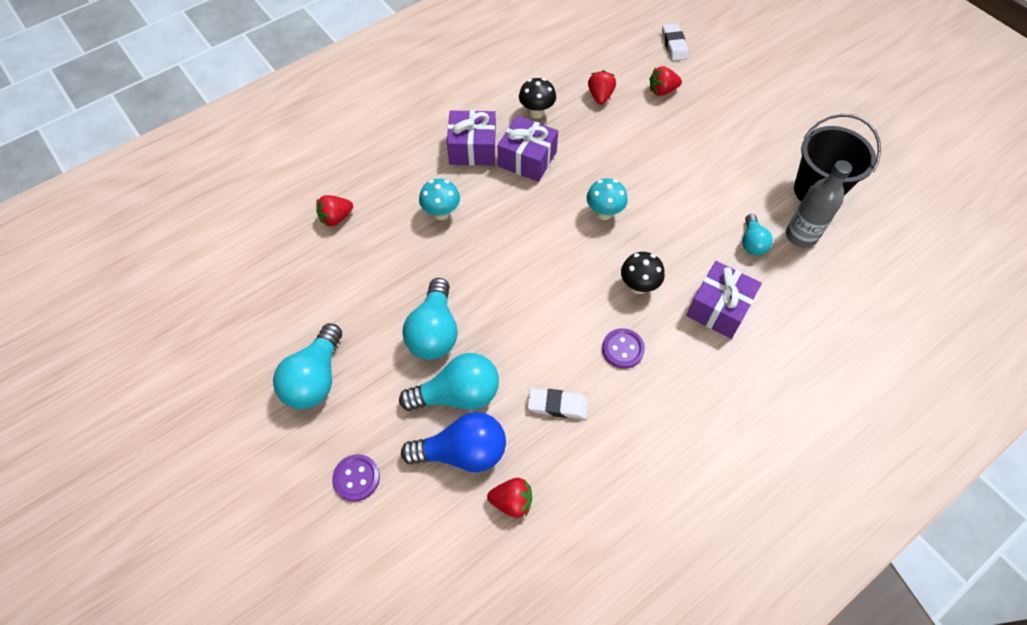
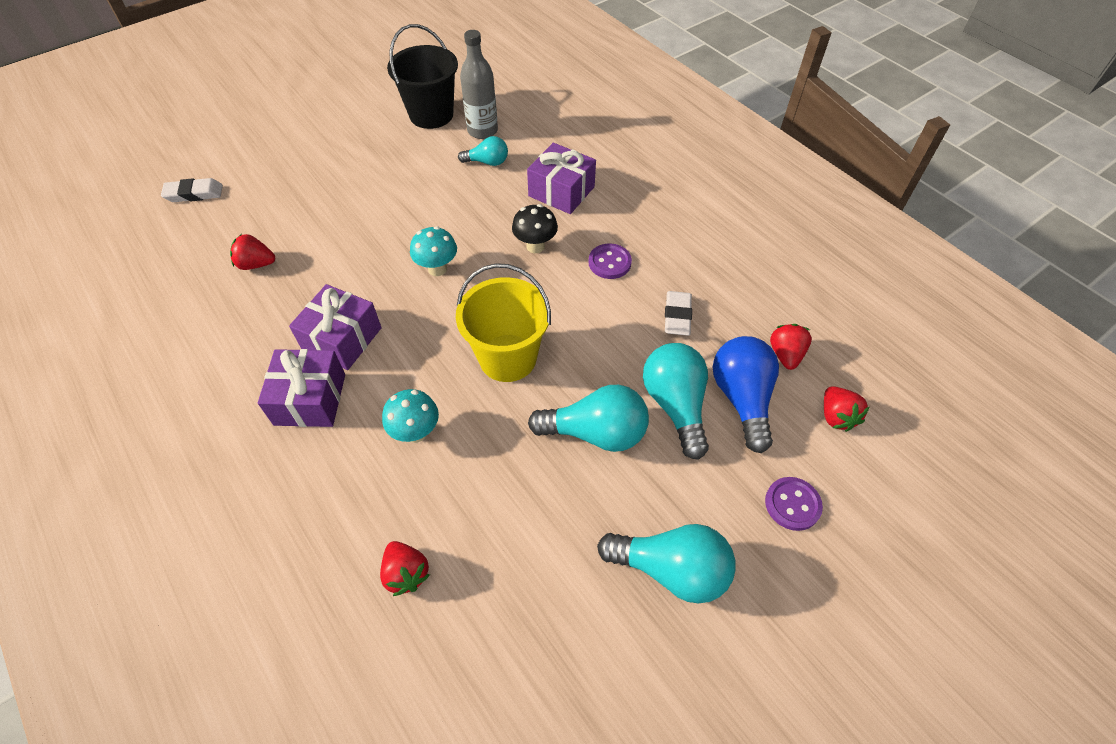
camera: 90 degrees left, 5 degrees down
(509, 268) = (507, 358): none -> yellow bucket
(536, 112) = (265, 328): black mushroom -> none
(662, 90) = (265, 209): red strawberry -> red strawberry (836, 416)

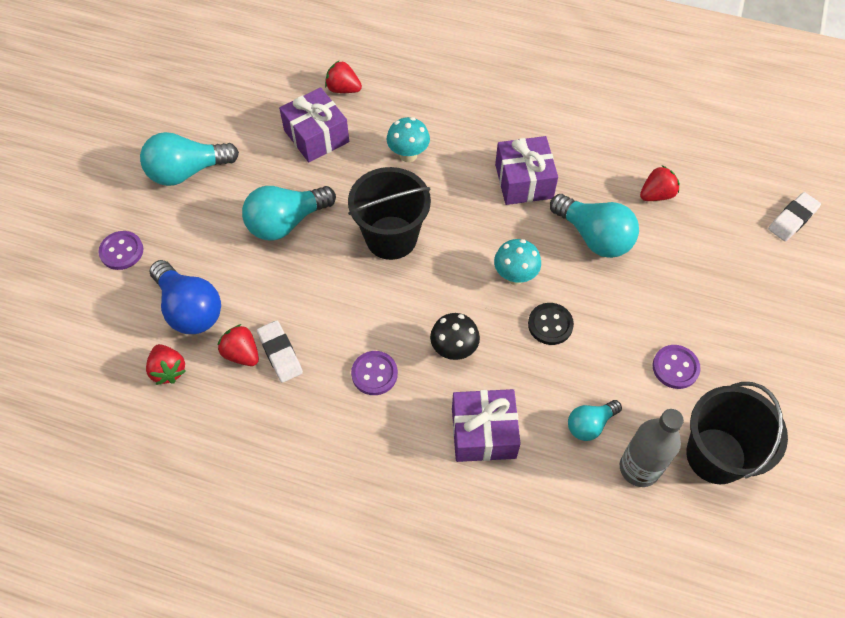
camera: 145 degrees right, 5 degrees up
(310, 399) = (498, 134): purple gift -> purple gift (316, 136)
(397, 161) = (675, 367): none -> purple button
(448, 225) = (550, 325): none -> black button
(507, 358) = (391, 237): yellow bucket -> black bucket
(675, 405) = (239, 274): turquoise light bulb -> turquoise light bulb (594, 237)
(836, 416) = (107, 336): red strawberry -> red strawberry (242, 353)

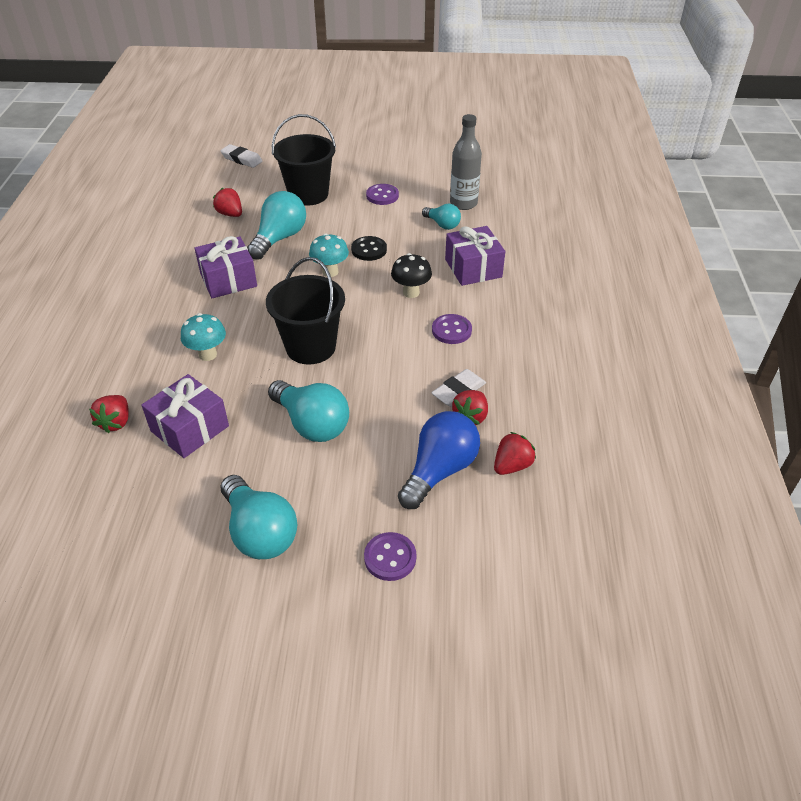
camera: 105 degrees left, 15 degrees down
(715, 455) = (439, 178): black bucket -> black bucket (308, 194)

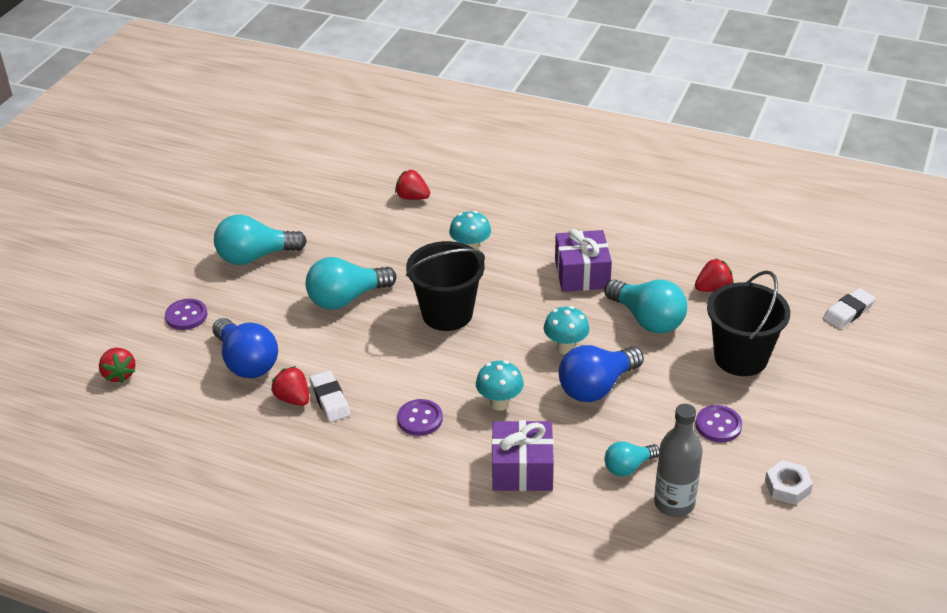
camera: 110 degrees right, 5 degrees down
(190, 428) = (382, 233): purple gift -> none
(369, 250) = (596, 387): black button -> blue light bulb
(411, 292) = (499, 403): black mushroom -> turquoise mushroom
(423, 167) = (787, 487): none -> white nut
(512, 465) = (221, 409): red strawberry -> red strawberry (119, 374)

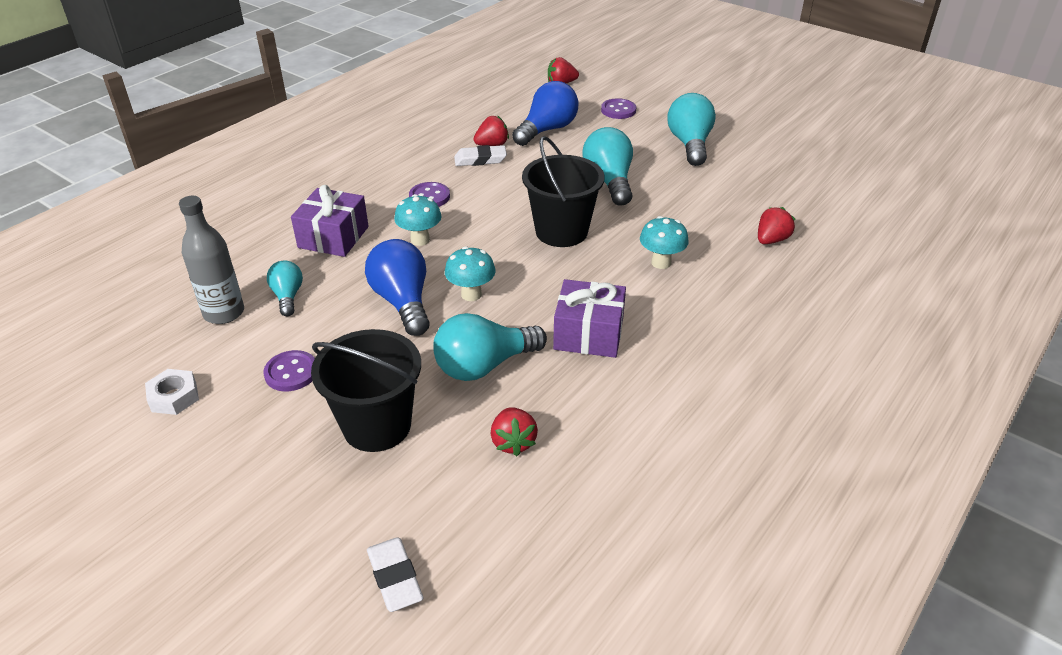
camera: 105 degrees right, 0 degrees up
(246, 362) = (547, 130): blue light bulb -> blue light bulb turned 150 degrees clockwise

